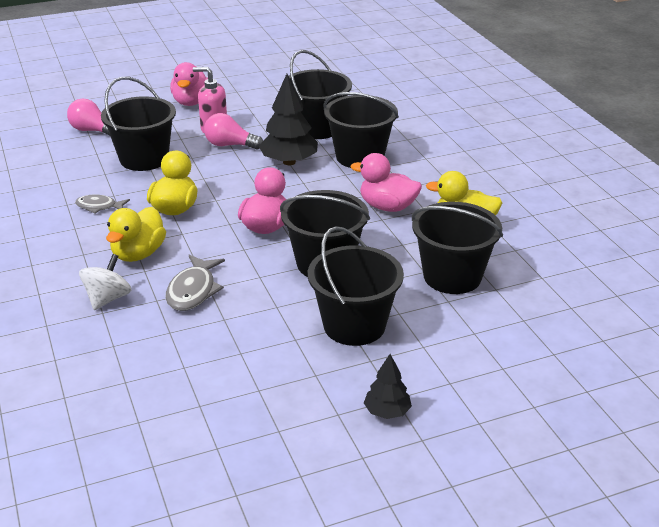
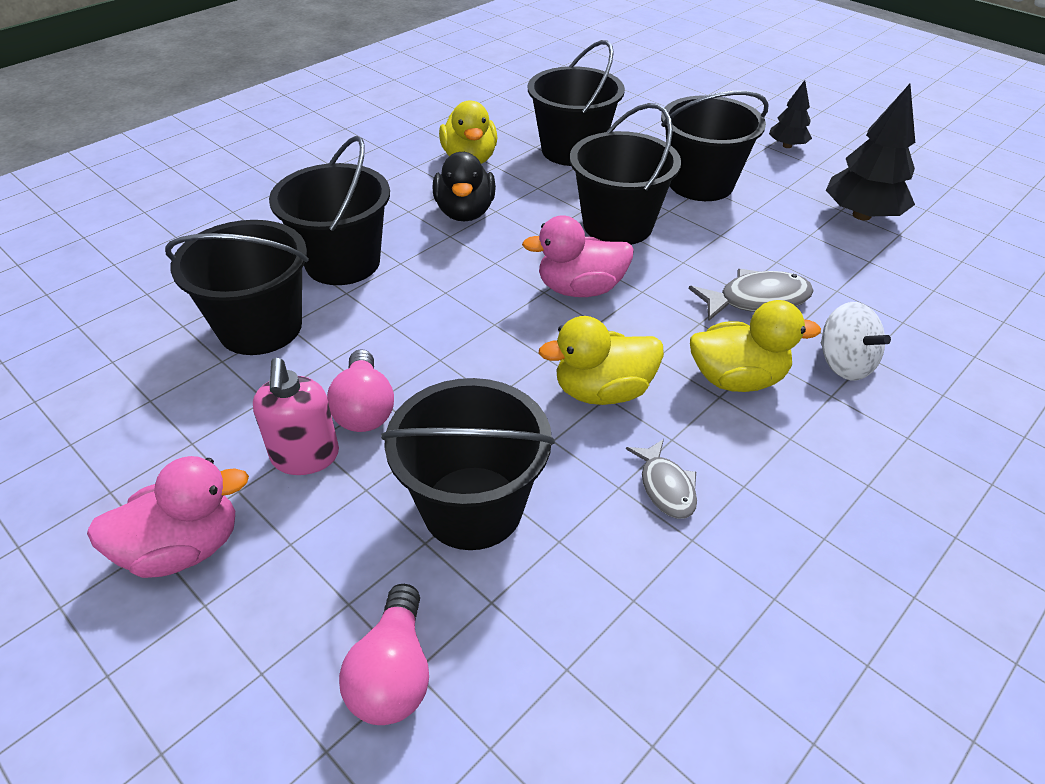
camera: 115 degrees left, 10 degrees up
(108, 298) = (844, 363): white spinning top -> white spinning top turned 120 degrees counterclockwise
(289, 162) = (391, 322): black tree -> black tree (861, 215)
(387, 207) = (465, 212): pink duck -> black duck

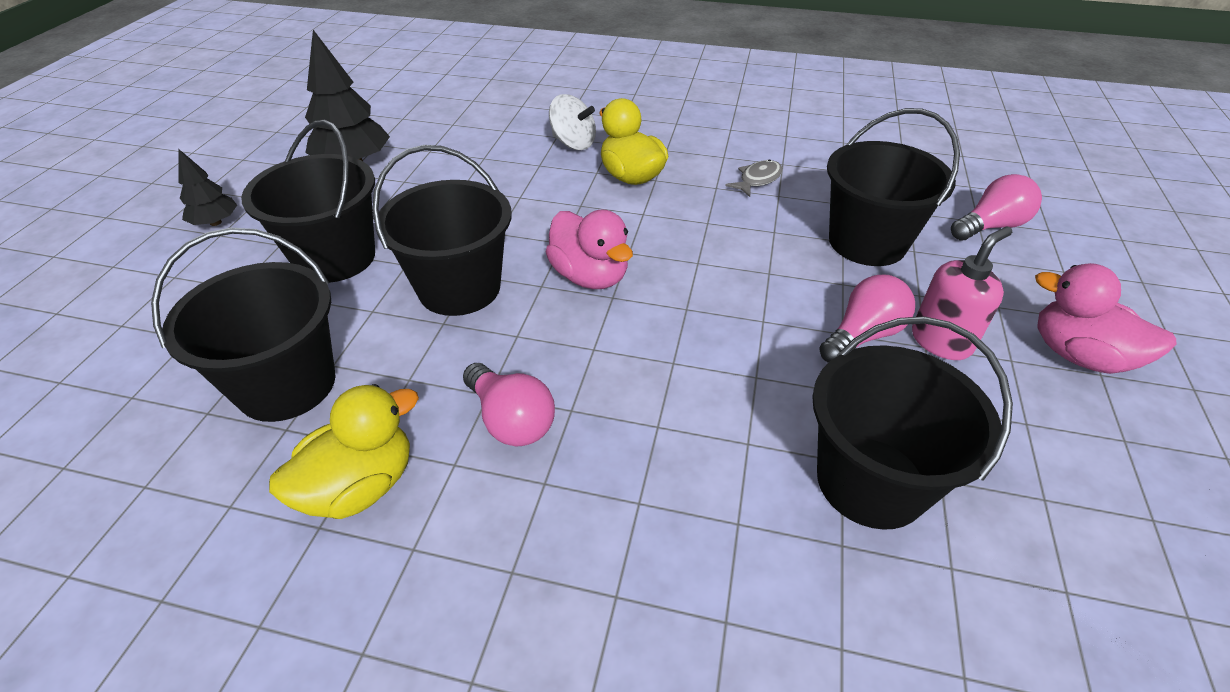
camera: 120 degrees left, 0 degrees up
(343, 262) = (703, 482): black bucket -> none
(465, 212) = (511, 420): black duck -> pink light bulb
(602, 391) = (704, 225): yellow duck -> none
(757, 300) = (527, 187): grey fish -> none
(844, 363) = (573, 143): white spinning top -> white spinning top turned 90 degrees clockwise

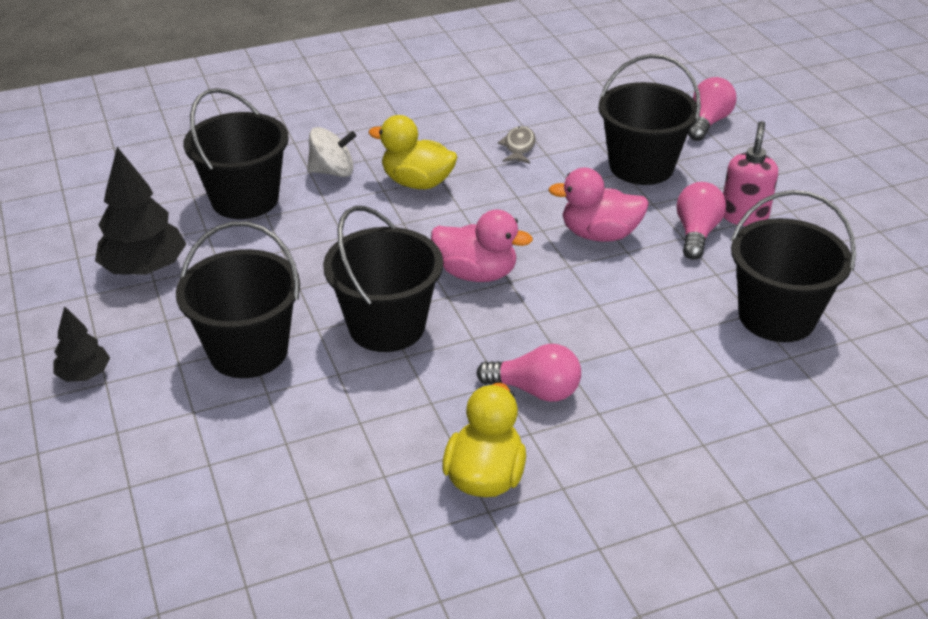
camera: 35 degrees left, 5 degrees down
(286, 384) = (343, 451): black bucket -> black bucket (245, 199)
(1078, 355) = (823, 191): pink duck -> pink duck (599, 234)

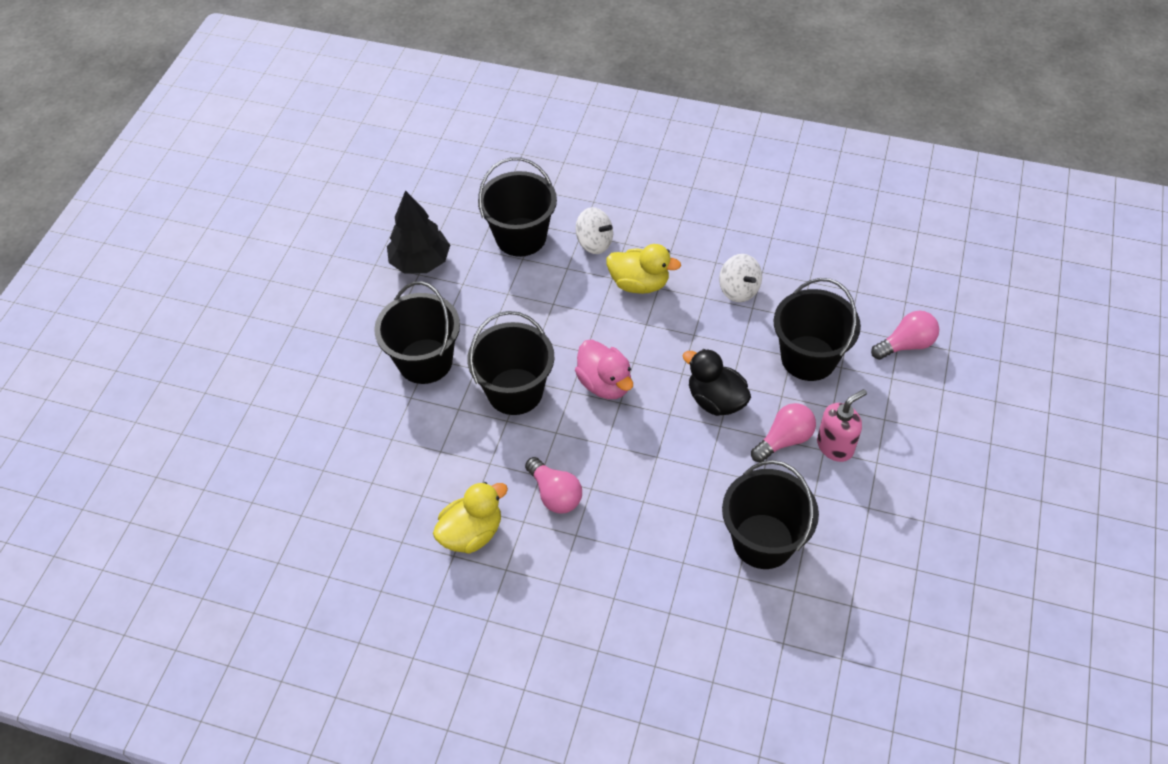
camera: 40 degrees right, 15 degrees up
(84, 374) = (331, 324): black tree -> none
(417, 182) = (639, 284): yellow duck -> yellow duck turned 135 degrees clockwise
(519, 147) = (739, 290): grey fish -> white spinning top
(599, 234) = (716, 400): pink duck -> black duck

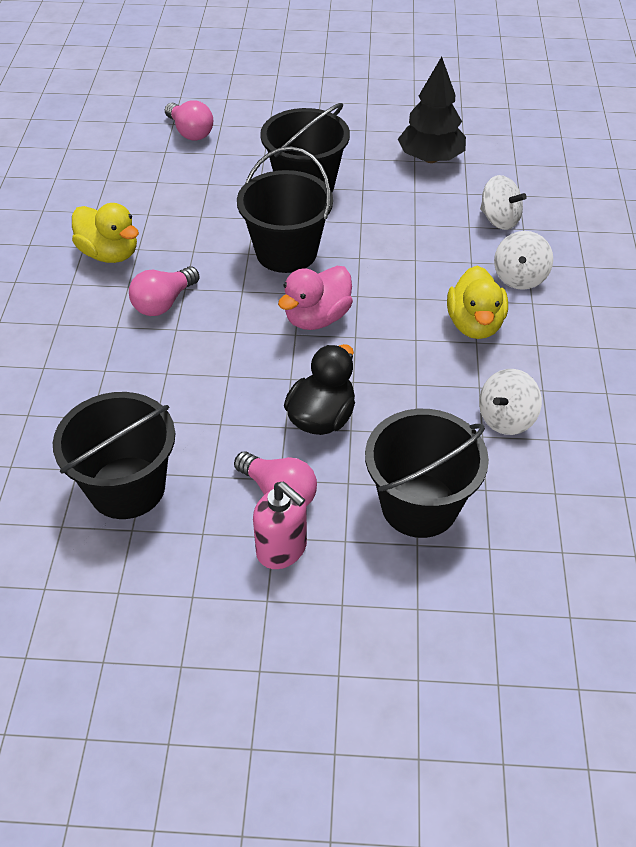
camera: 75 degrees right, 5 degrees down
(521, 237) = (499, 220): black bucket -> white spinning top
(906, 345) = (485, 622): pink light bulb -> pink light bulb (190, 132)

